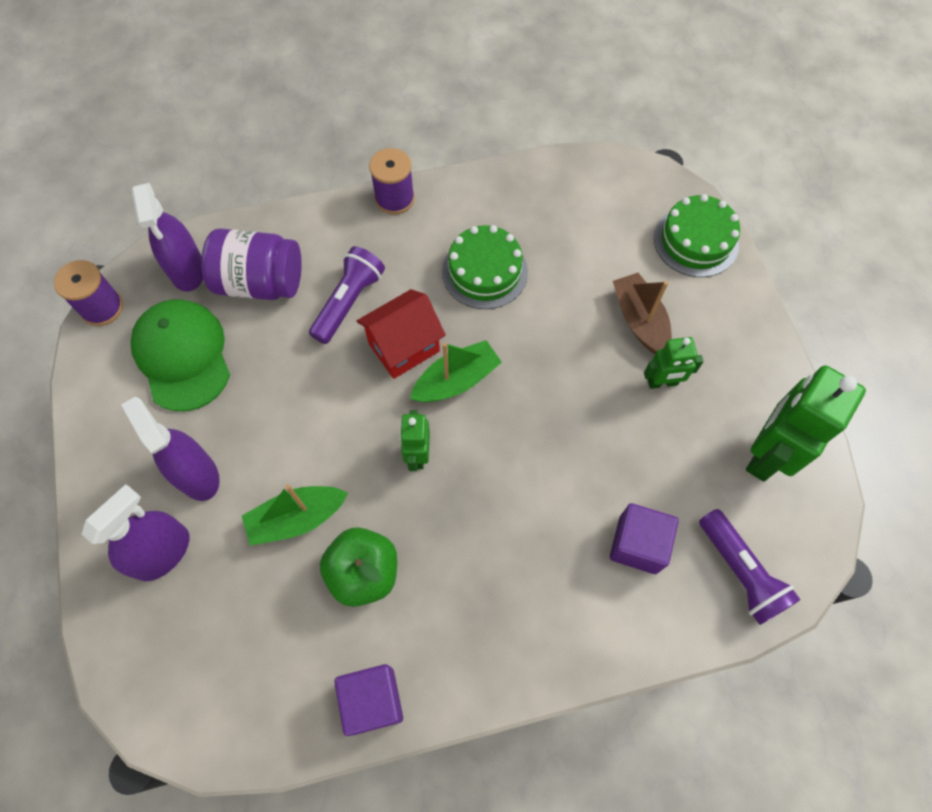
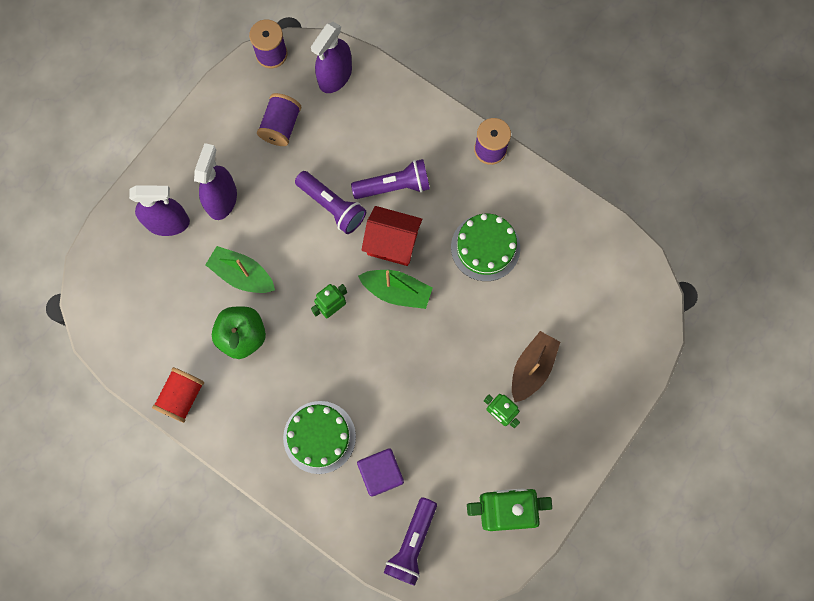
camera: 50 degrees right, 10 degrees up
(183, 356) = (281, 126): green cap -> purple spool
(260, 282) = (363, 124): purple jar -> none
(313, 372) = (332, 206): none -> purple flashlight
(372, 700) = (182, 397): purple cube -> red spool
(696, 241) = (625, 360): green cake -> green cake (319, 437)

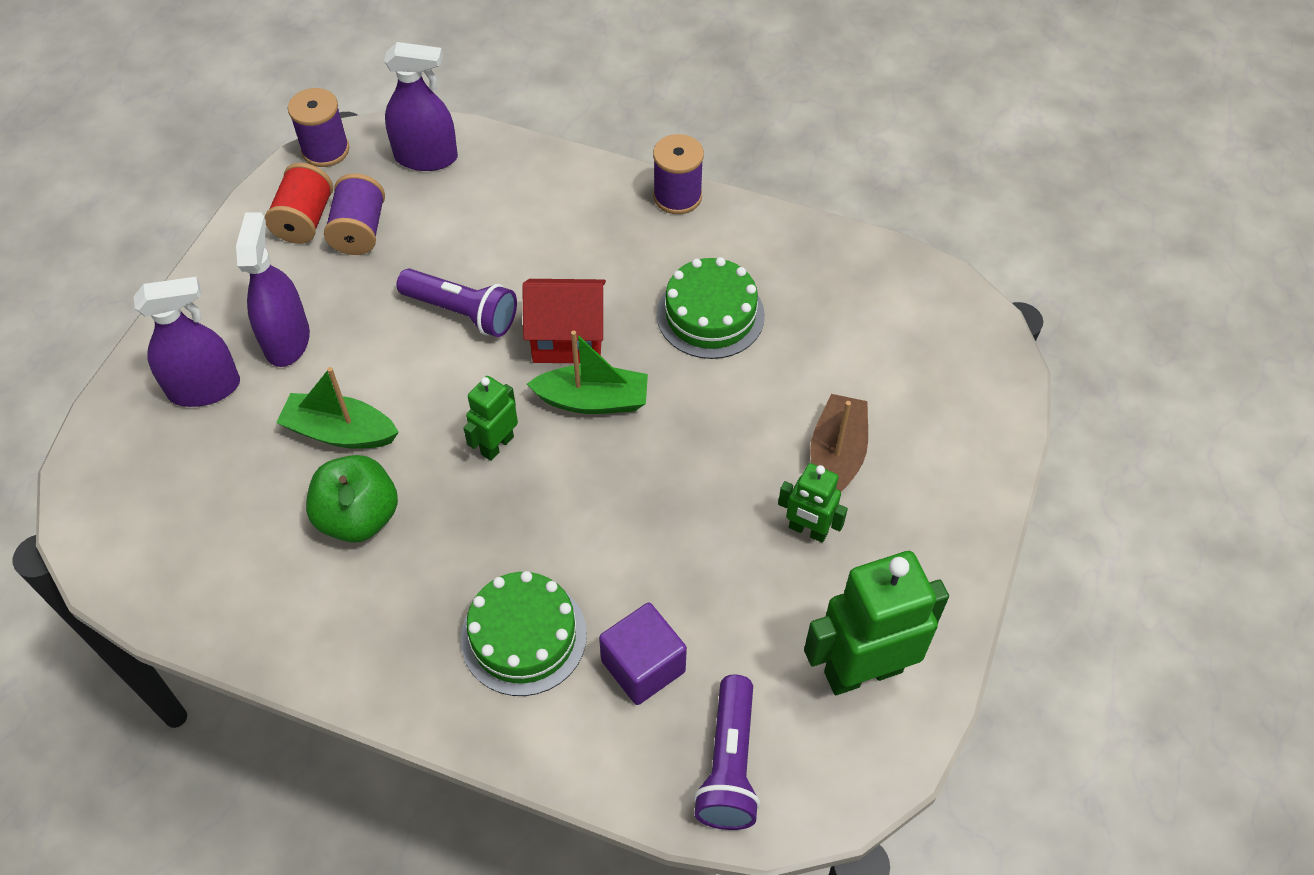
camera: 15 degrees left, 20 degrees down
(182, 397) = (273, 632): red spool -> red spool (304, 220)
(335, 76) = (426, 157): purple spray bottle -> purple spray bottle turned 105 degrees counterclockwise
(394, 186) = (550, 268): purple flashlight -> none

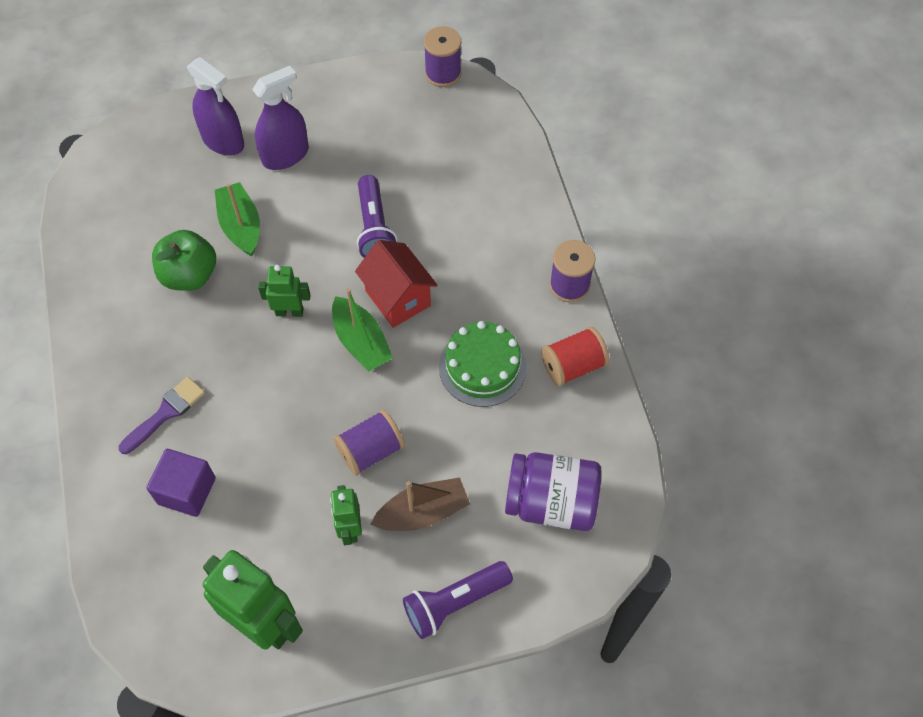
camera: 55 degrees right, 5 degrees up
(304, 220) = (380, 101): red spool -> red spool (573, 366)
(359, 231) = (394, 134): purple spool -> purple spool (371, 450)
(426, 157) = (482, 127): purple spray bottle -> none
(523, 636) = (166, 413): green cake -> purple brush
(729, 765) = (149, 581): purple flashlight -> purple flashlight (454, 602)
(903, 345) = (551, 502): none -> purple jar

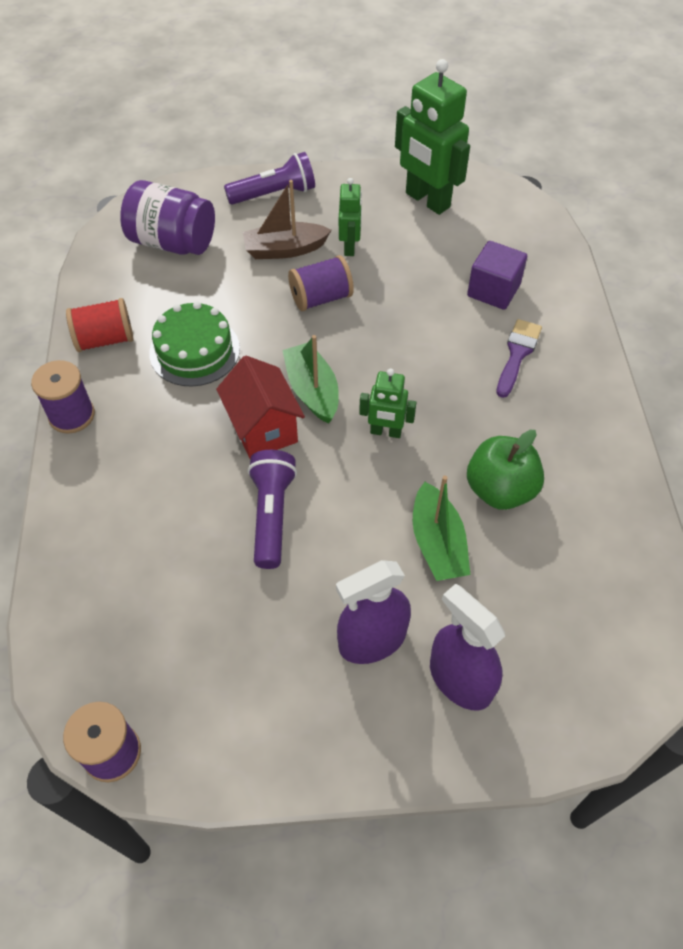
camera: 170 degrees left, 5 degrees down
(166, 413) = (517, 354): purple brush -> purple brush turned 150 degrees clockwise

